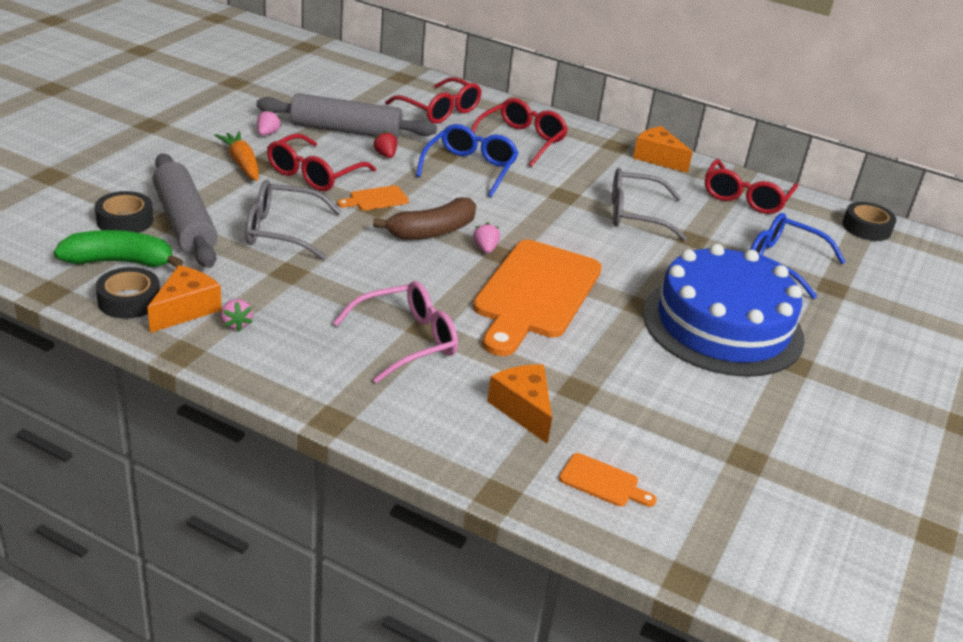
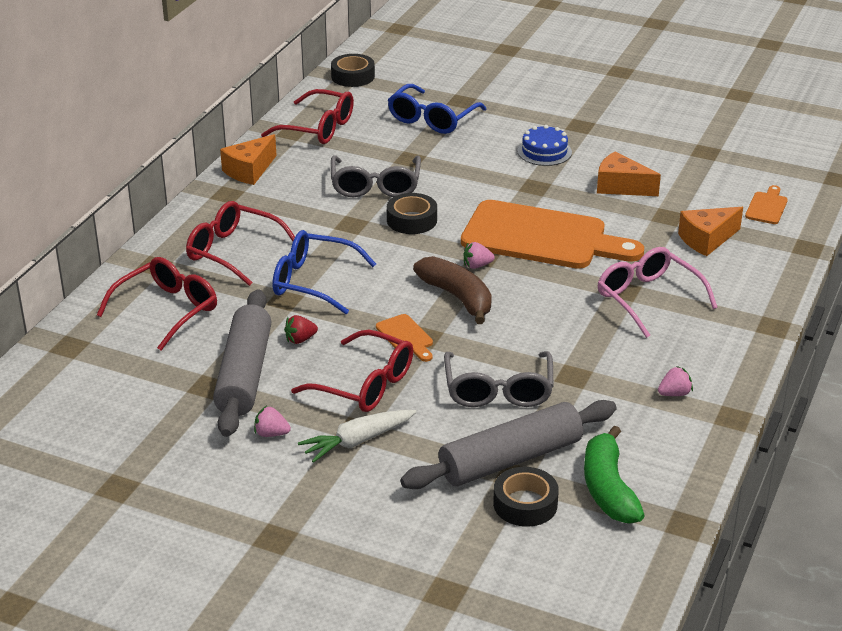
camera: 90 degrees left, 0 degrees up
(129, 300) = (672, 466): black tape -> black tape (412, 220)
(185, 309) = (668, 428): orange cheese -> orange cheese (621, 187)
(242, 163) = (357, 441): orange carrot -> white carrot
(722, 325) = (544, 152): blue cake -> blue cake, size x0.41

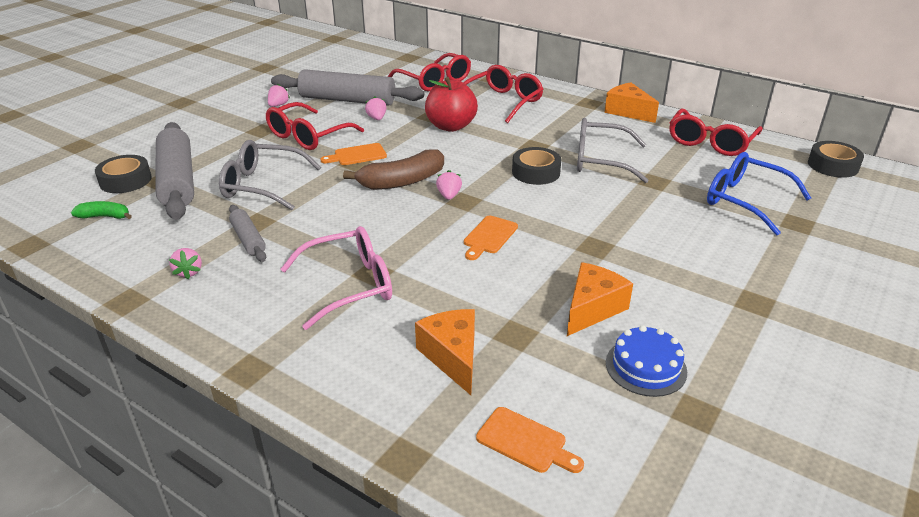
camera: 100 degrees right, 0 degrees up
(300, 339) = (377, 118): red strawberry -> pink strawberry
(313, 282) = (451, 126): blue glasses -> red apple
(357, 441) = (247, 130): white carrot -> none
(542, 237) = (489, 237): orange cutting board -> orange cutting board, size x0.40
(544, 152) = (678, 264): blue cake -> blue cake (646, 367)
(606, 372) = (248, 239): none -> grey rolling pin
(608, 488) = (105, 217): green banana -> green banana, size x0.54

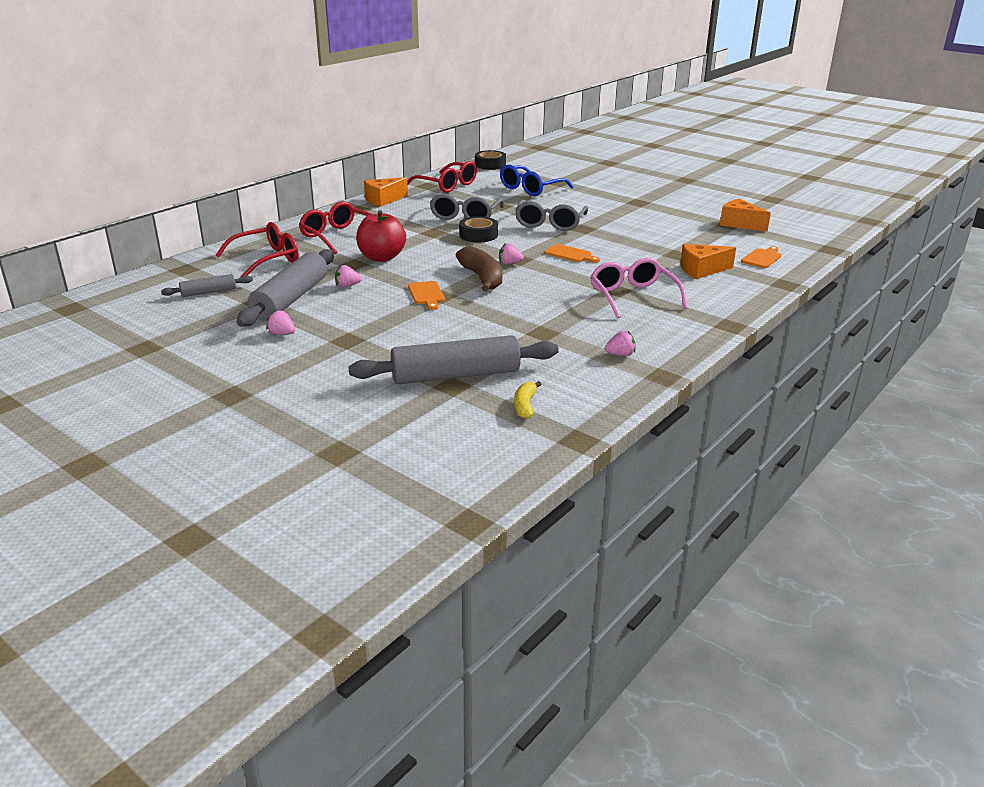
camera: 85 degrees left, 5 degrees down
(105, 217) = (525, 406): green banana -> yellow banana
(125, 180) = (447, 405): black tape -> none
(248, 239) = (571, 334): grey rolling pin -> grey rolling pin (208, 292)
(262, 185) = (475, 333): grey glasses -> grey glasses (550, 223)
(308, 136) = (375, 316): red glasses -> none
(592, 309) = (649, 235): orange cheese -> orange cheese (739, 224)
(646, 367) = (698, 229): blue cake -> none

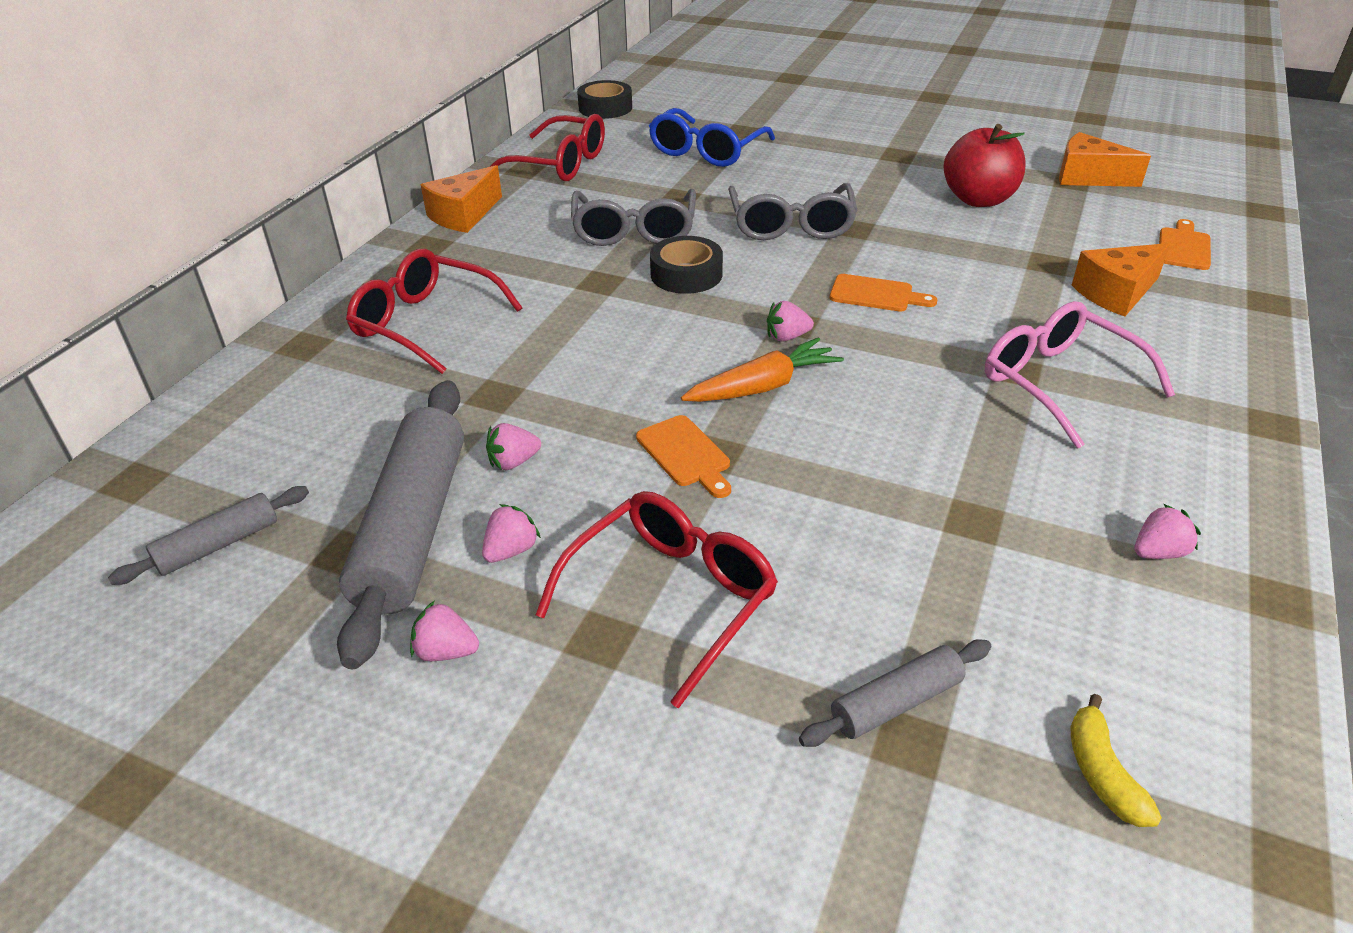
camera: 15 degrees left, 10 degrees up
(267, 259) = (309, 415): red glasses -> red glasses (672, 597)
(327, 311) = (511, 550): none -> pink strawberry
(381, 257) = (540, 366): red apple -> red apple (978, 199)
(455, 375) = (896, 703): grey rolling pin -> grey rolling pin, size x0.50
(482, 278) = (763, 387): brown banana -> orange carrot

